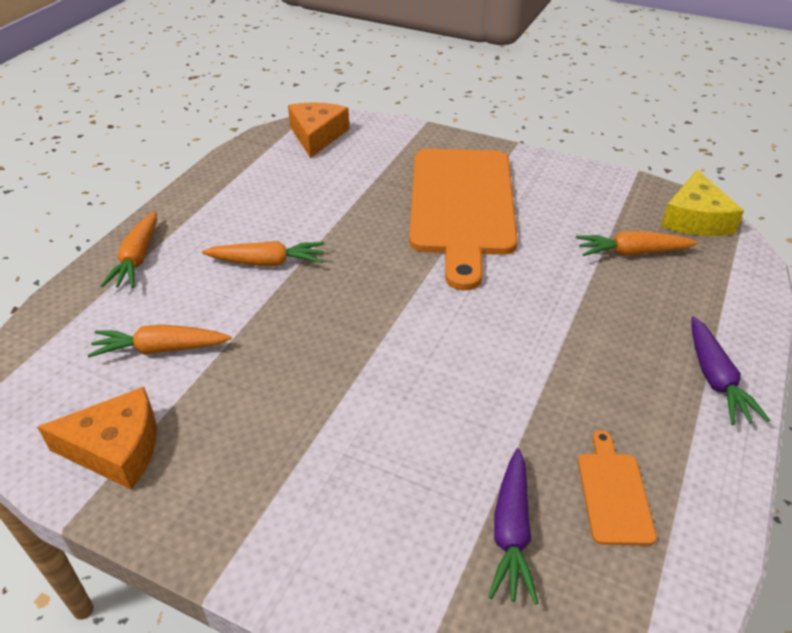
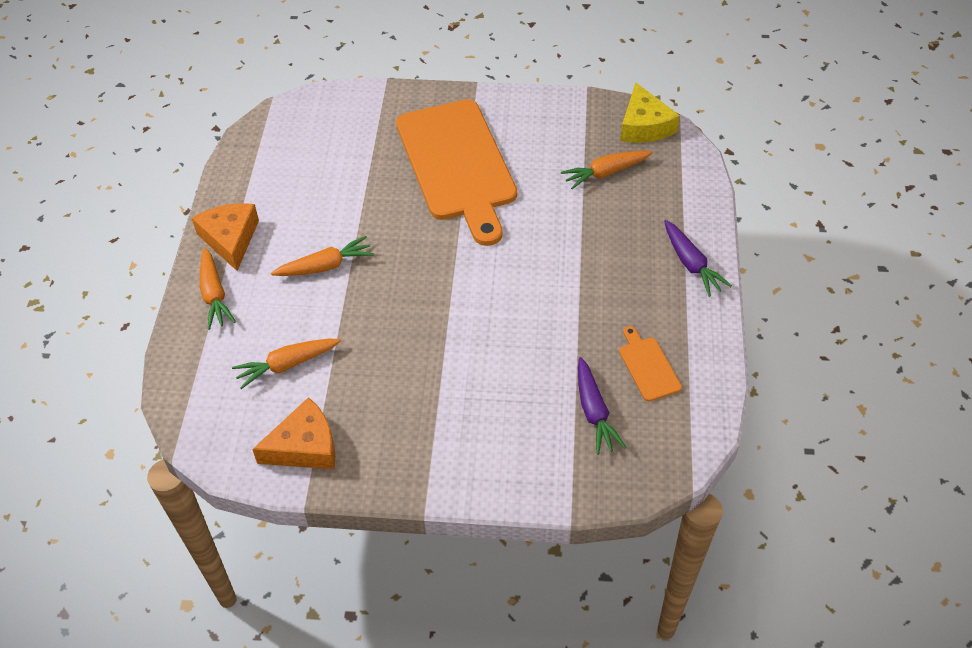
camera: 20 degrees left, 10 degrees up
(317, 136) = (295, 123): orange cheese -> orange cheese (230, 239)

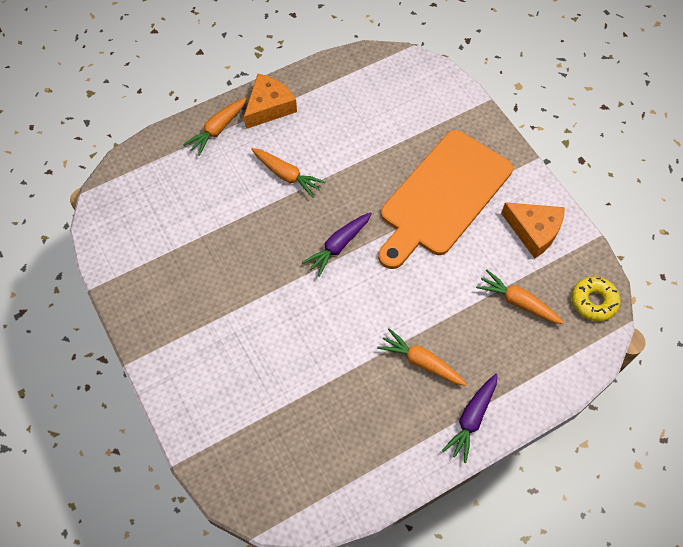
camera: 55 degrees right, 10 degrees up
(286, 365) = (190, 207): orange carrot -> orange carrot (421, 362)
(304, 446) = (134, 259): orange cheese -> orange cheese (534, 231)
(594, 412) = (278, 427): purple carrot -> purple carrot (338, 246)
(644, 126) = (593, 301): yellow cheese -> yellow donut
(648, 366) = (346, 442): orange cutting board -> none

